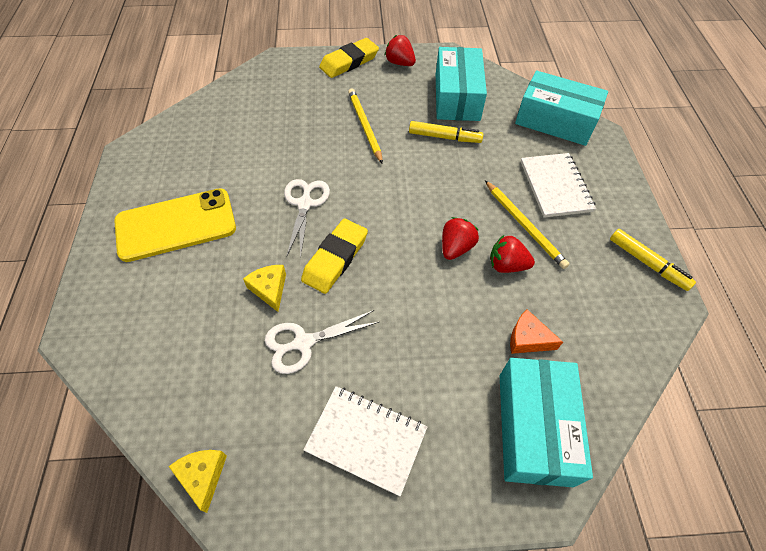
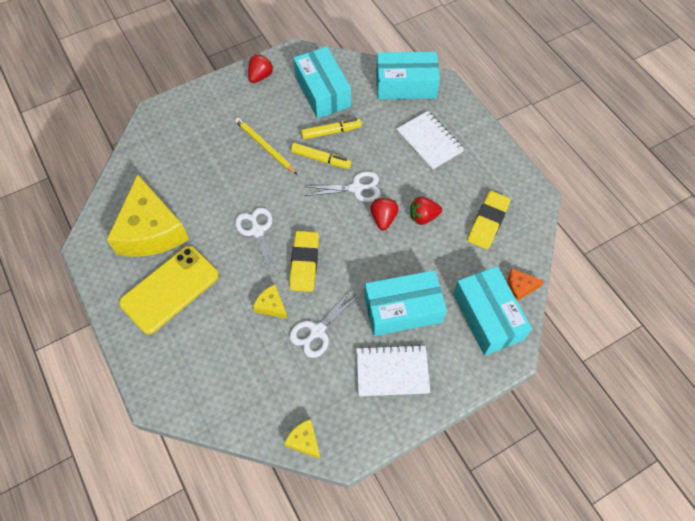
camera: 25 degrees left, 5 degrees up
(199, 161) = (151, 230): none -> yellow cheese
(349, 62) = (218, 91): yellow eraser -> yellow eraser (488, 222)
(400, 63) = (260, 76): red strawberry -> red strawberry turned 105 degrees clockwise
(423, 365) = (402, 309): none -> turquoise box
(441, 203) = (356, 188): none -> white scissors
(524, 225) = (421, 181): yellow pencil -> none
(528, 339) = (459, 262): orange cheese -> orange cheese (519, 287)
(647, 263) = (512, 176): yellow marker -> yellow marker (321, 159)

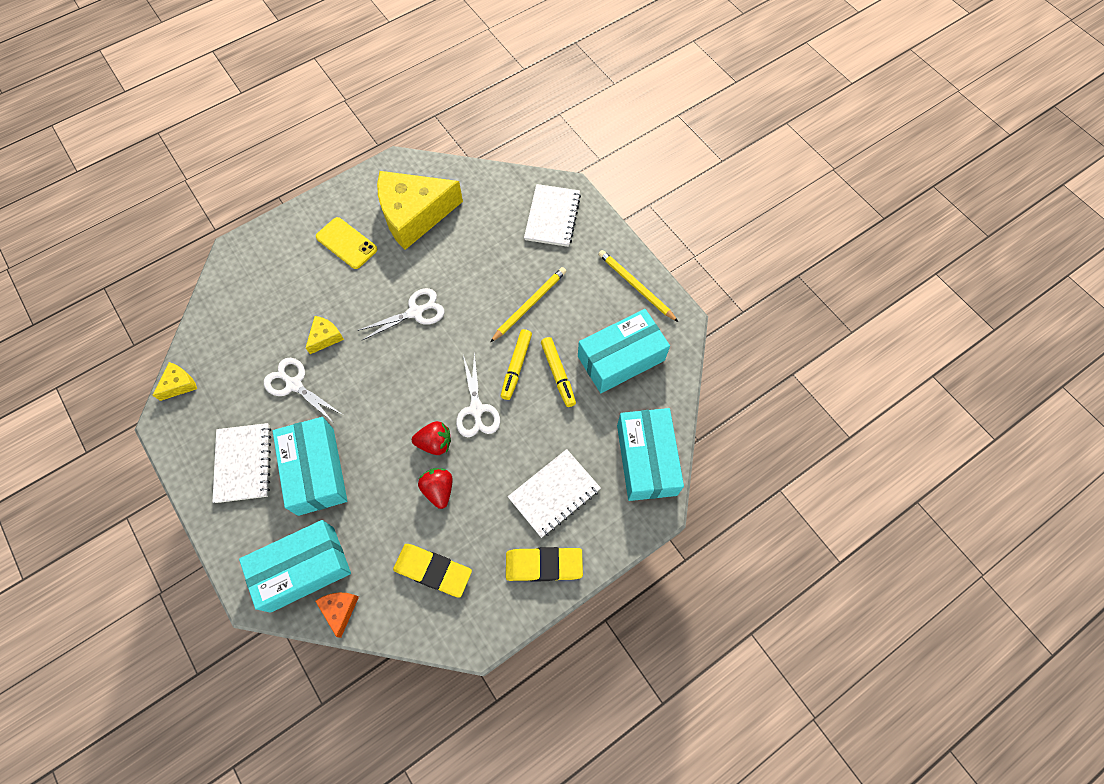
camera: 85 degrees right, 5 degrees up
(170, 289) = (346, 243): yellow phone -> yellow phone, size x0.64
(180, 125) = (552, 217): none -> white notebook
(260, 76) = (635, 286): red strawberry -> yellow pencil
(304, 263) = (375, 363): yellow eraser -> yellow eraser (544, 565)

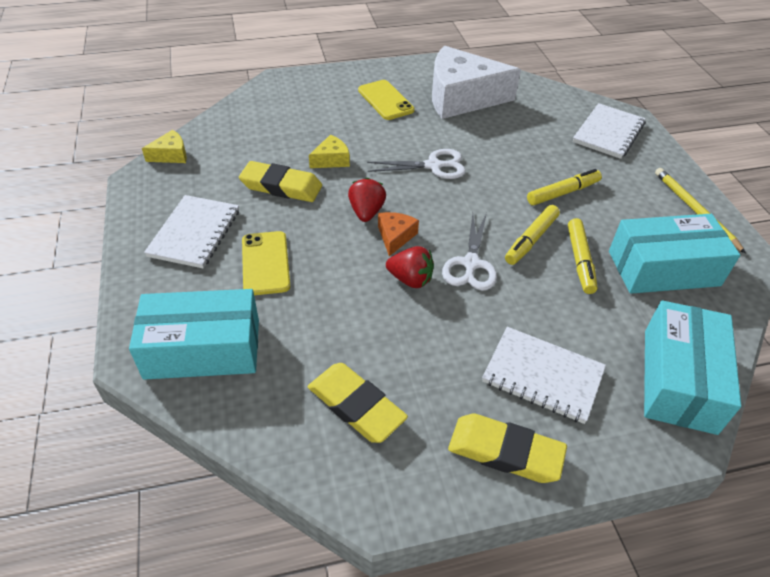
camera: 20 degrees right, 20 degrees down
(294, 384) = (281, 186): white scissors -> yellow eraser
(316, 471) = (265, 263): turquoise box -> yellow phone
(340, 610) = (223, 407): orange cheese -> orange cheese (395, 237)
(414, 215) = (461, 97): yellow cheese -> white cheese
(439, 490) = (397, 324): red strawberry -> red strawberry (366, 212)
(529, 304) = (562, 193): yellow pencil -> yellow marker
(554, 494) = (542, 376): white notebook -> white notebook turned 45 degrees clockwise

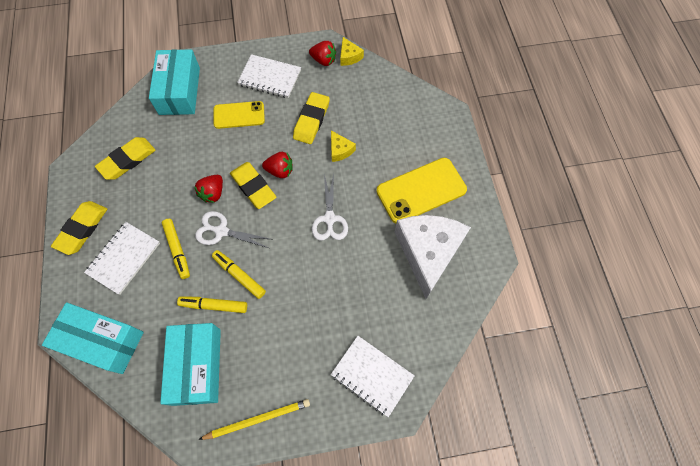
camera: 95 degrees right, 20 degrees up
(172, 179) = (323, 60): none -> red strawberry
(385, 100) = (421, 190): yellow phone -> yellow phone, size x1.56
(395, 237) = (253, 187): orange cheese -> yellow eraser
(562, 193) = (289, 311): yellow marker -> yellow marker (177, 250)

